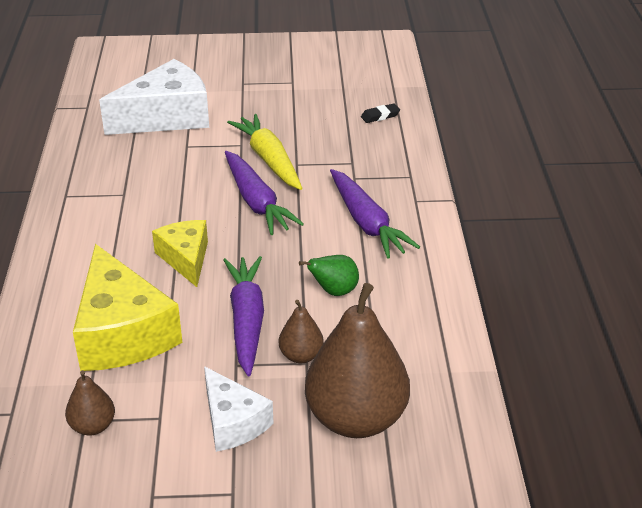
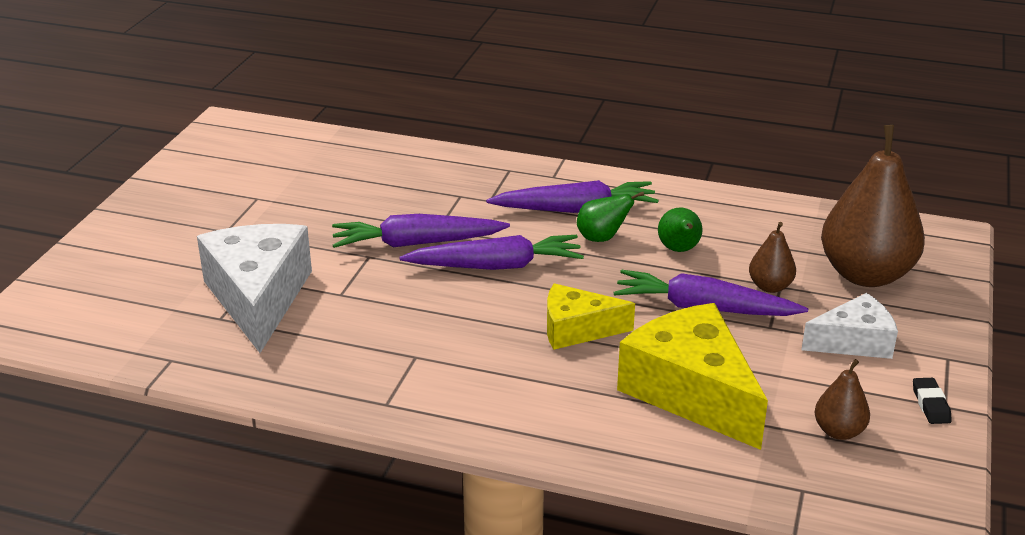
camera: 70 degrees left, 5 degrees down
(122, 333) = (691, 392): yellow cheese -> yellow cheese turned 120 degrees counterclockwise
(269, 160) = (416, 243): yellow carrot -> purple carrot
(328, 245) = (602, 238): none -> green pear
(380, 116) = (382, 161): black eraser -> black eraser (930, 404)

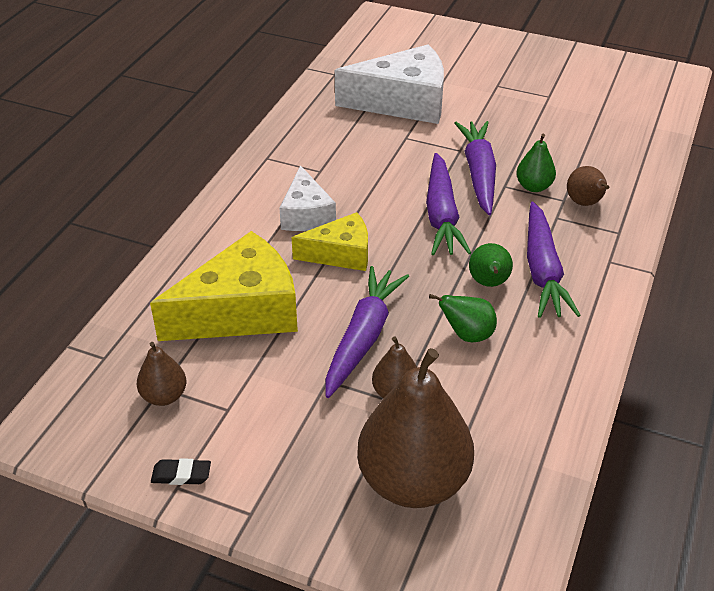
camera: 95 degrees right, 10 degrees up
(439, 211) = (533, 187): none -> green pear
(465, 184) = (585, 203): none -> brown pear
(577, 329) = (341, 254): yellow cheese -> yellow cheese turned 75 degrees clockwise
(854, 342) = (291, 439): white cheese -> white cheese (306, 214)

